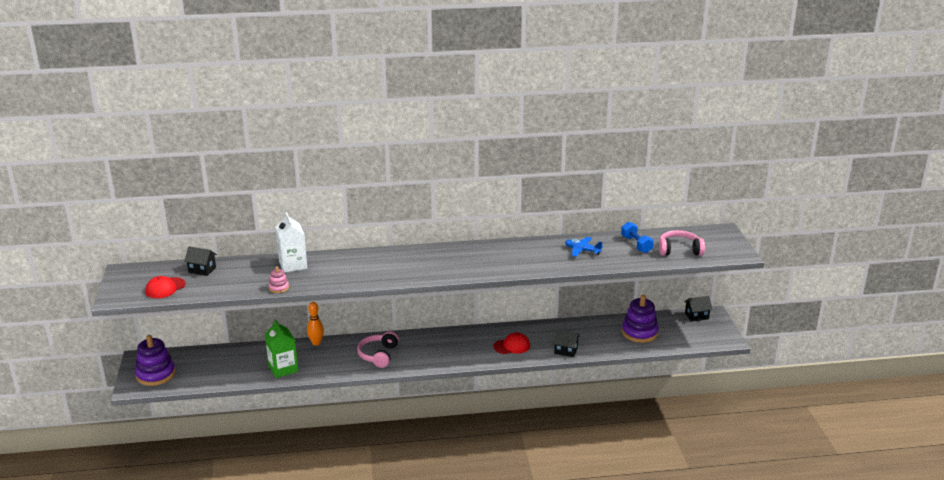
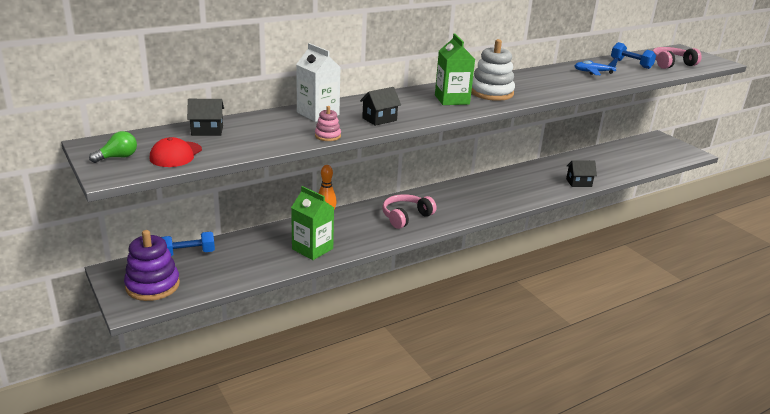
camera: 25 degrees left, 0 degrees up
(129, 284) = (118, 157): none -> green light bulb
(195, 354) = (188, 253): none -> blue dumbbell
(378, 355) = (405, 217): pink headphones -> pink headphones turned 60 degrees clockwise
(412, 265) = (452, 100): none -> green carton
(455, 262) = (491, 93): none -> white stacking toy
(512, 346) = (527, 187): red cap -> none
(639, 332) = (621, 159): purple stacking toy -> none
(696, 316) = (649, 140): black house -> black house (379, 119)

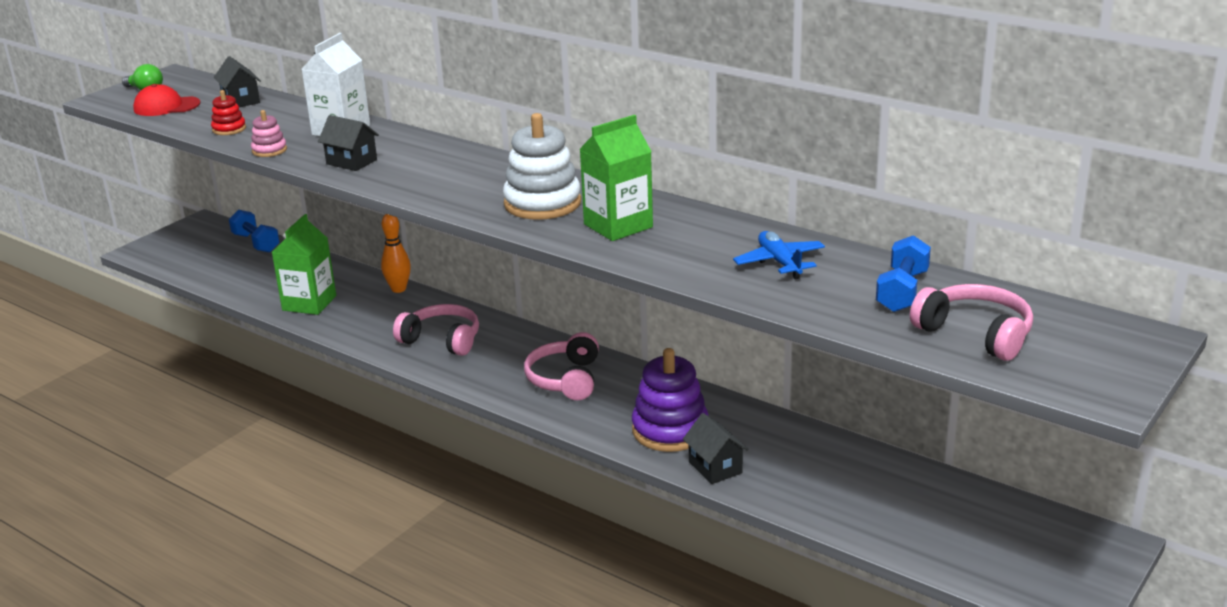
camera: 70 degrees right, 0 degrees up
(152, 285) = (183, 248): purple stacking toy -> purple stacking toy (670, 430)
(265, 141) = (229, 129): none -> red stacking toy
(452, 100) = (478, 185): green carton -> green carton (618, 226)
(477, 195) = (565, 379): none -> pink headphones

